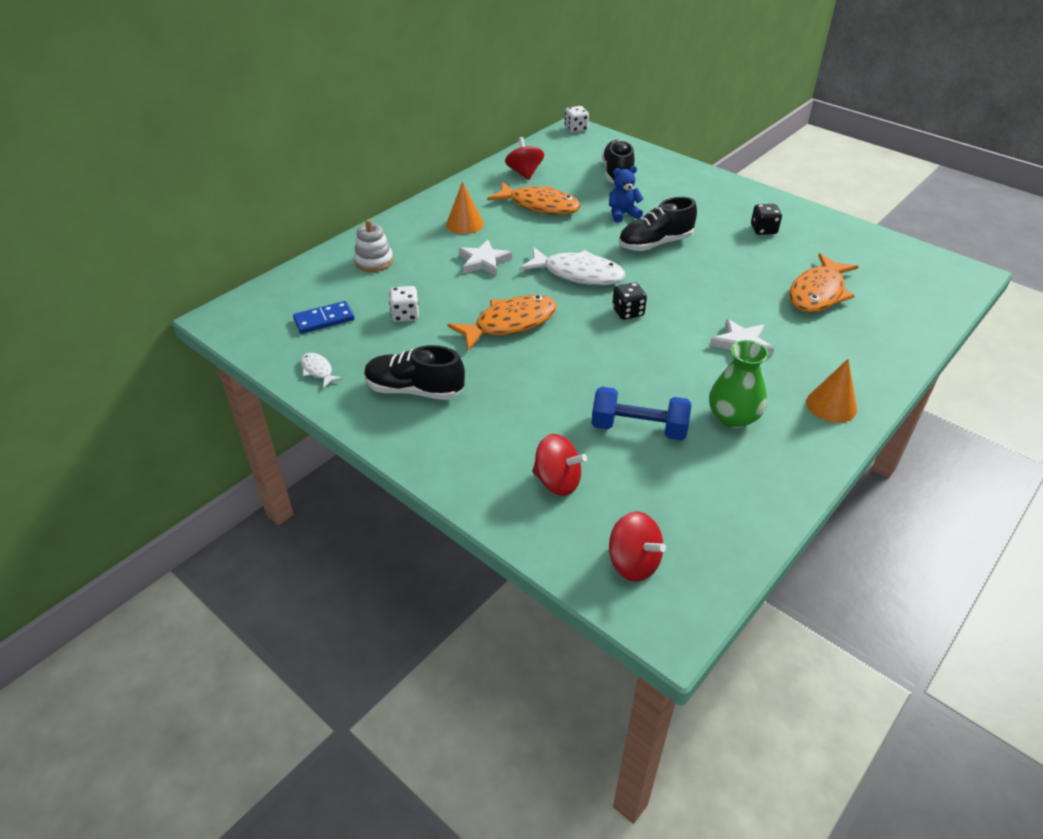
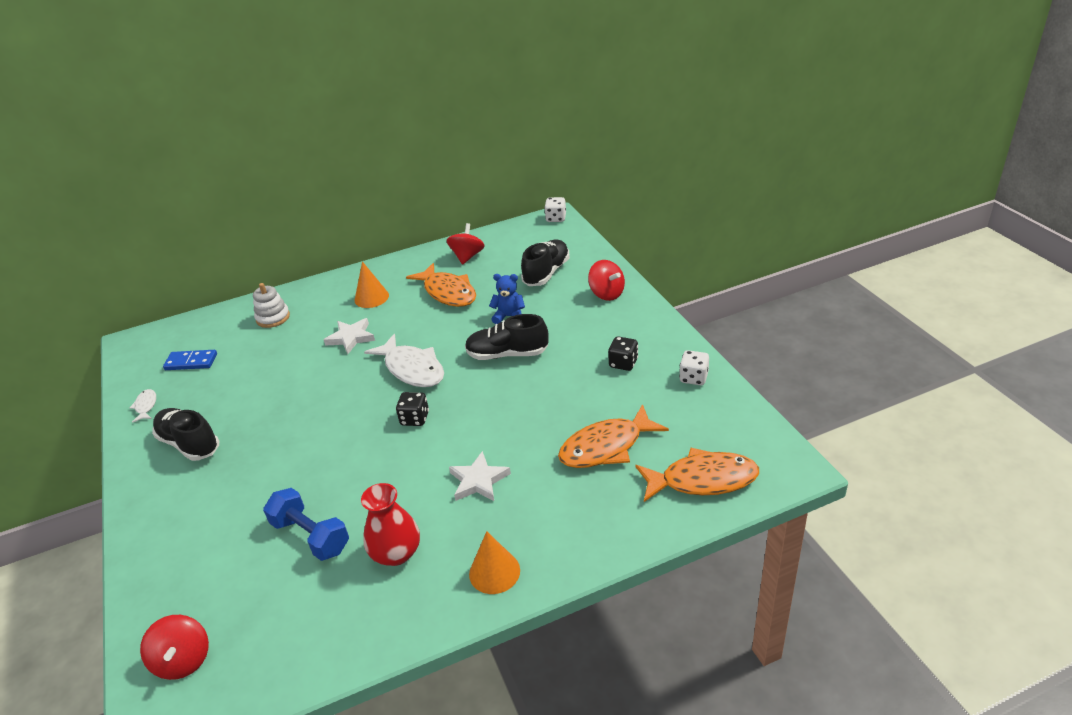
camera: 30 degrees right, 5 degrees down
(405, 315) = (247, 373): white dice -> white dice (693, 378)
(510, 323) = (313, 403): orange fish -> orange fish (703, 480)
(557, 481) = (204, 563): red spinning top -> red spinning top (607, 293)
(733, 417) = (396, 553): green vase -> red vase

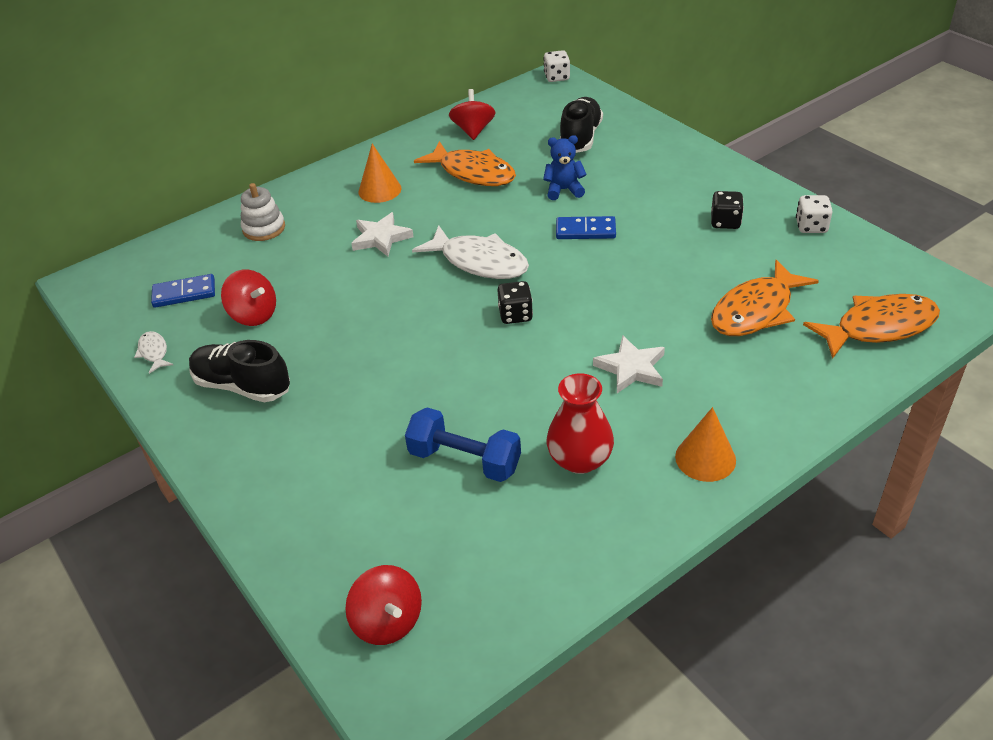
camera: 15 degrees left, 5 degrees up
(507, 354) = (585, 230): black shoe -> blue domino
(607, 293) = (664, 152): red spinning top -> red spinning top (254, 315)

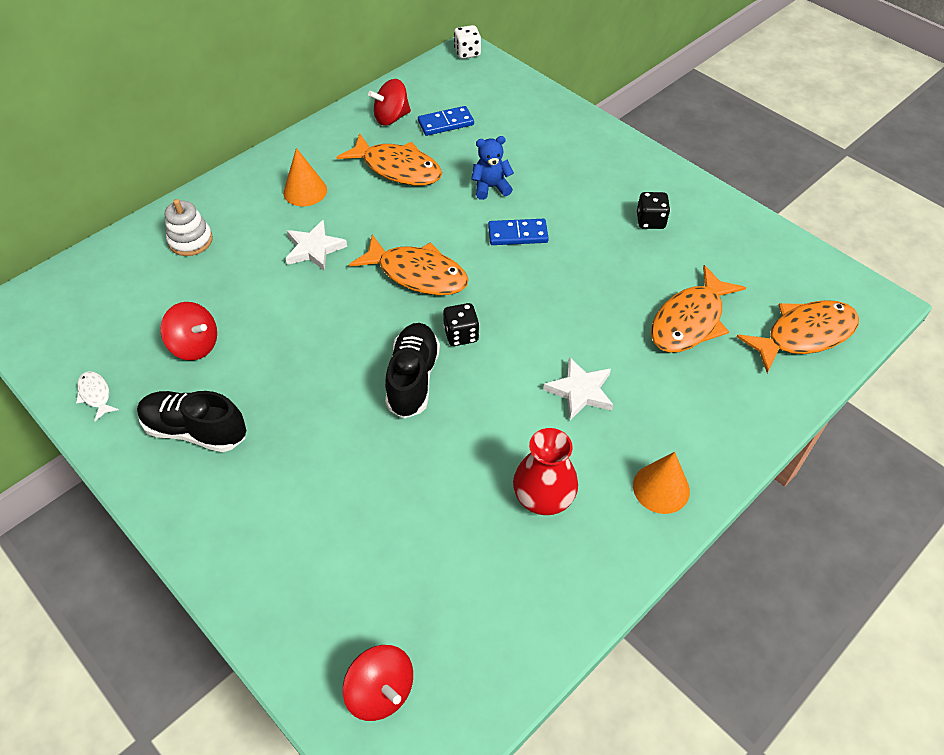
camera: 10 degrees left, 10 degrees up
(184, 293) = (117, 322): blue domino -> blue domino (445, 123)
(465, 460) = (432, 504): blue dumbbell -> none
(473, 130) = (391, 118): red spinning top -> red spinning top turned 105 degrees counterclockwise
(479, 262) = (418, 274): white fish -> orange fish
(580, 138) = (499, 125): black shoe -> black shoe (413, 379)
(811, 226) = (731, 224): white dice -> none

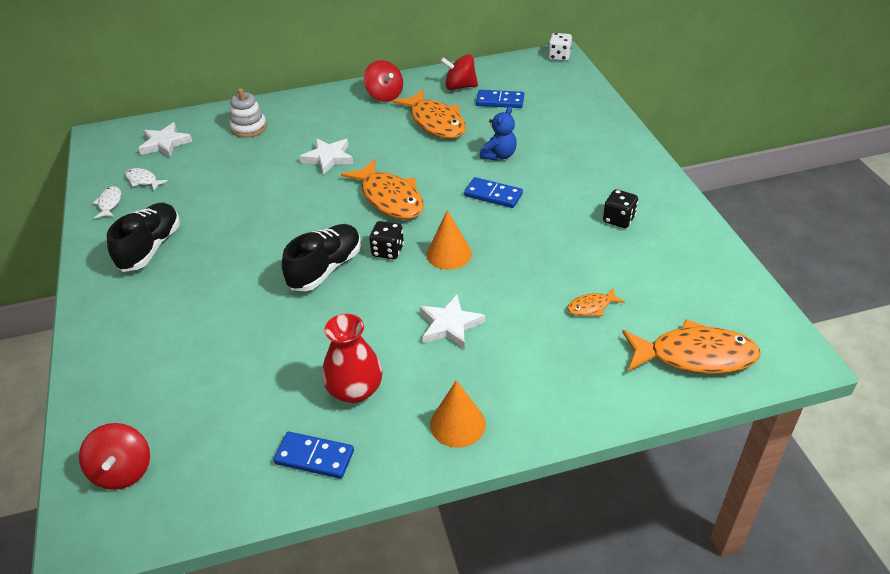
camera: 30 degrees right, 10 degrees down
(101, 294) = (165, 143): none -> white star
(114, 351) = (143, 180): none -> white fish
(195, 345) = (196, 194): red spinning top -> red spinning top (384, 95)
(195, 430) = (150, 248): black shoe -> black shoe turned 60 degrees clockwise
(305, 191) = (354, 118): orange cone -> orange cone (449, 254)
(491, 187) = (499, 155): blue teddy bear -> blue teddy bear turned 105 degrees clockwise
(559, 582) = (314, 457): none -> blue domino
(690, 321) = (591, 307): orange fish -> orange fish, size x0.47

